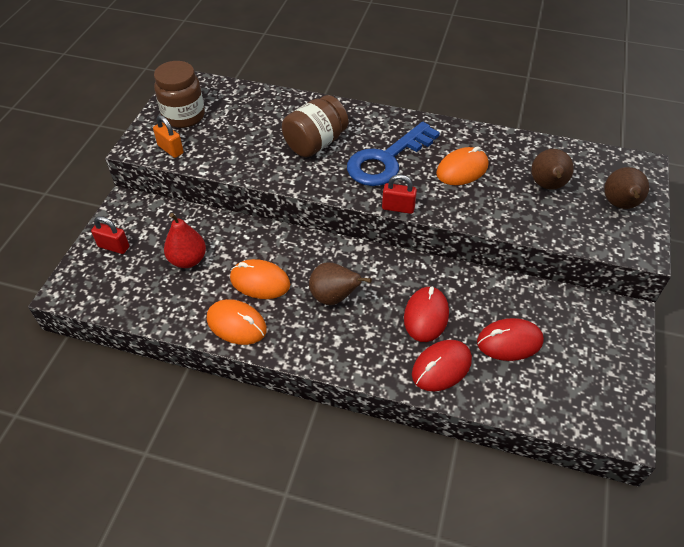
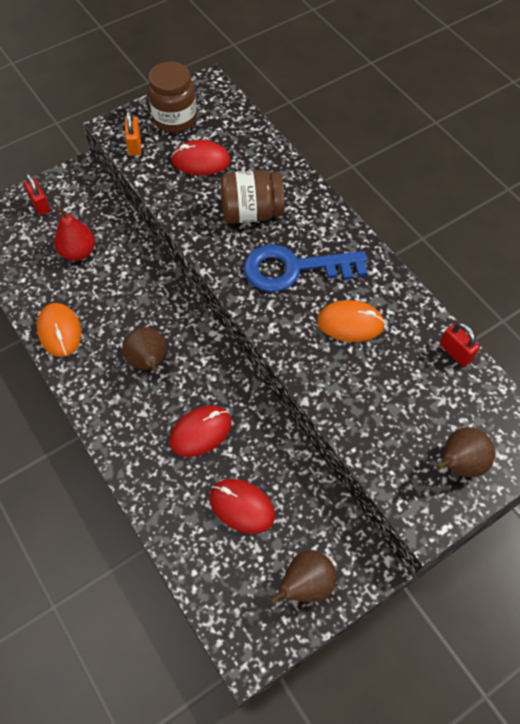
camera: 40 degrees right, 10 degrees up
(260, 281) = (109, 308): orange mouse -> none
(398, 208) = (253, 321): red padlock -> red padlock (455, 352)
(441, 367) = (166, 483): red mouse -> red mouse (201, 161)
(547, 186) = (410, 395): brown pear -> brown pear (305, 584)

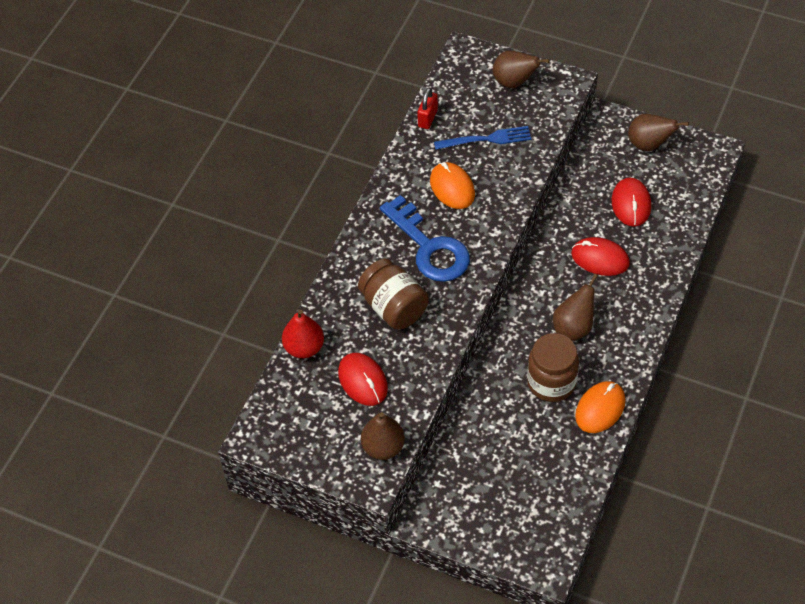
camera: 120 degrees left, 5 degrees down
(40, 204) = (488, 525): red padlock -> none
(78, 252) = (514, 452): red pear -> red pear (304, 348)
(134, 145) = (383, 447): orange padlock -> brown pear
(175, 119) = (324, 436): brown jar -> brown jar (551, 382)
(393, 387) = (486, 139): none -> blue fork

